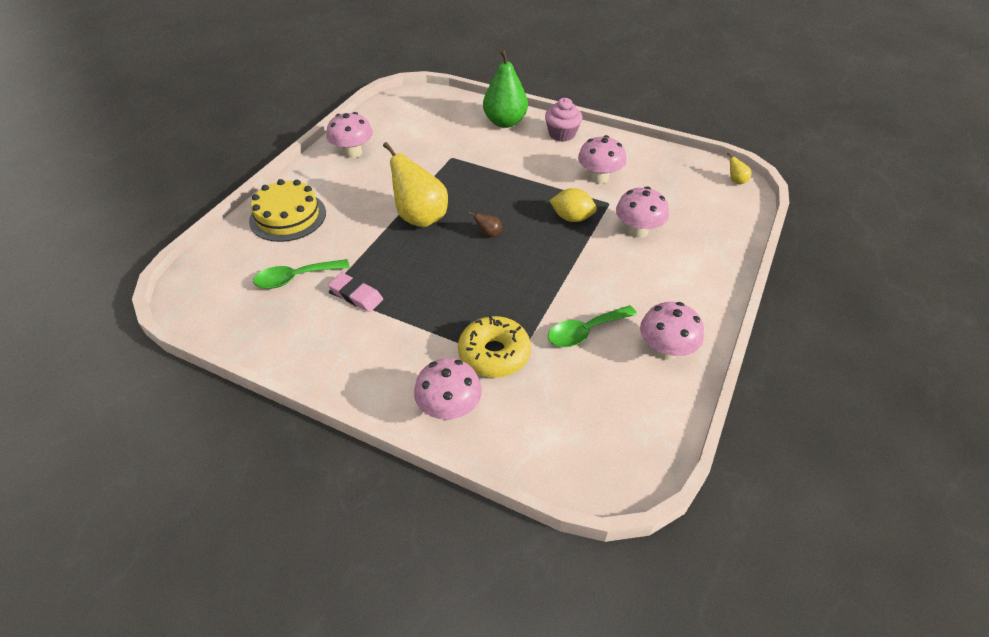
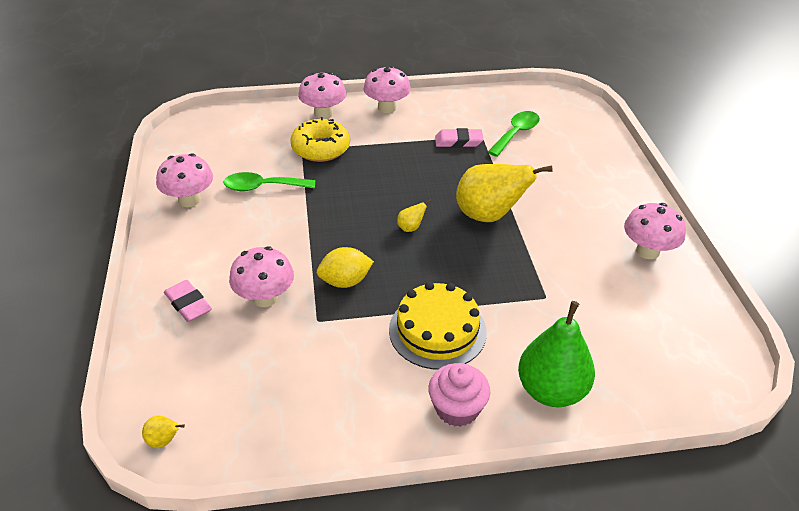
camera: 145 degrees right, 5 degrees down
(288, 216) = (595, 168): yellow cake -> yellow cake (437, 330)
(488, 234) = (411, 228): brown pear -> yellow pear
(585, 332) = (263, 187): green spoon -> green spoon turned 120 degrees counterclockwise
(599, 177) = (353, 352): pink mushroom -> pink mushroom (387, 108)
(698, 250) = (188, 304): none -> pink eraser

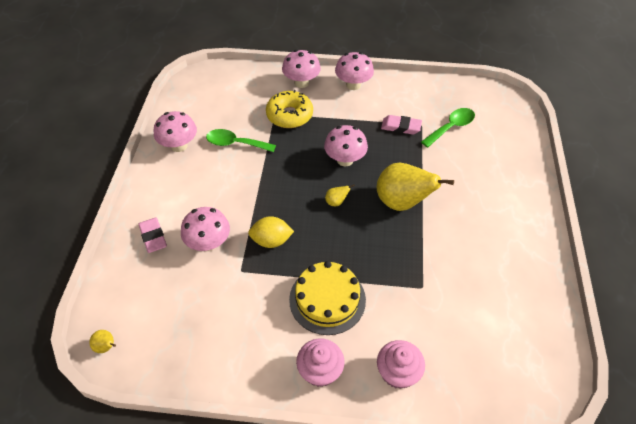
camera: 15 degrees right, 10 degrees up
(551, 390) = (398, 372): green pear -> pink cupcake
(647, 251) = (522, 262): pink mushroom -> pink mushroom (345, 160)

